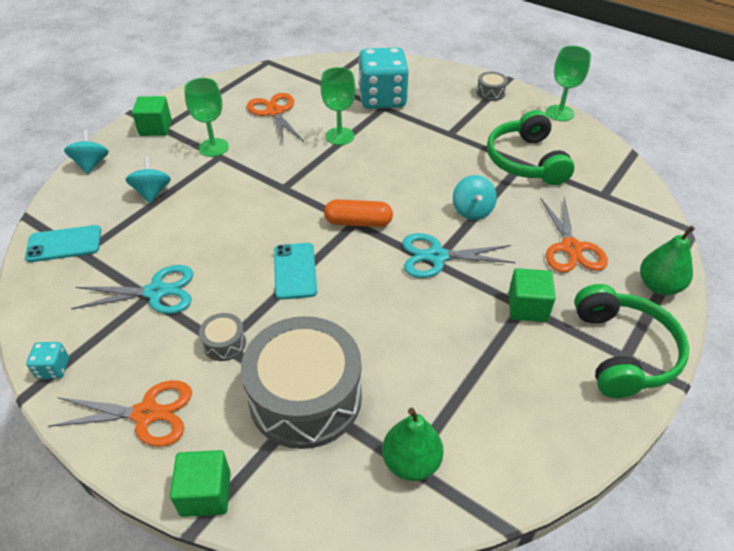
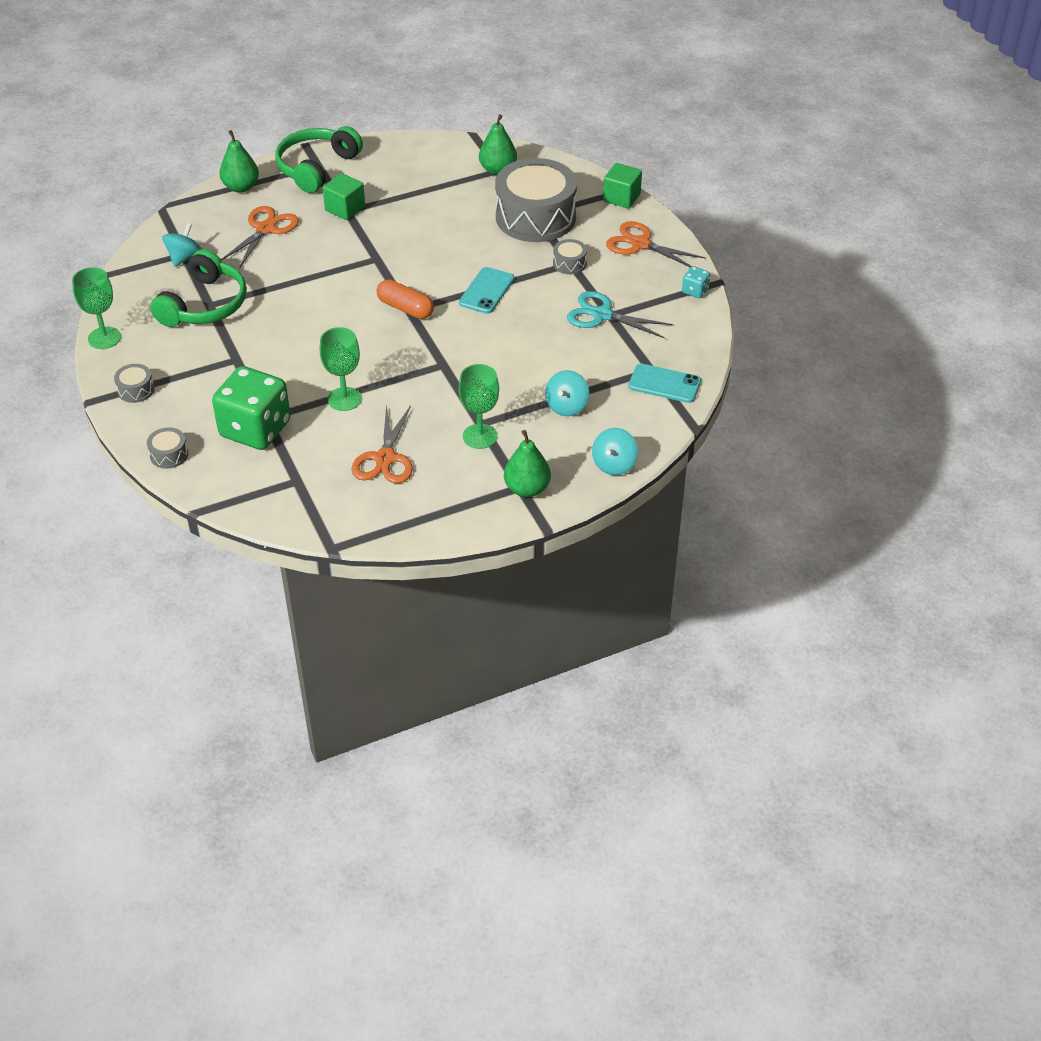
camera: 150 degrees left, 0 degrees up
(155, 128) = (527, 489): green cube -> green pear
(382, 99) = (255, 429): turquoise dice -> green dice
(420, 69) = (169, 455): none -> grey drum
(437, 257) = (370, 260): turquoise scissors -> none
(472, 210) = (304, 282): turquoise spinning top -> turquoise spinning top (184, 257)

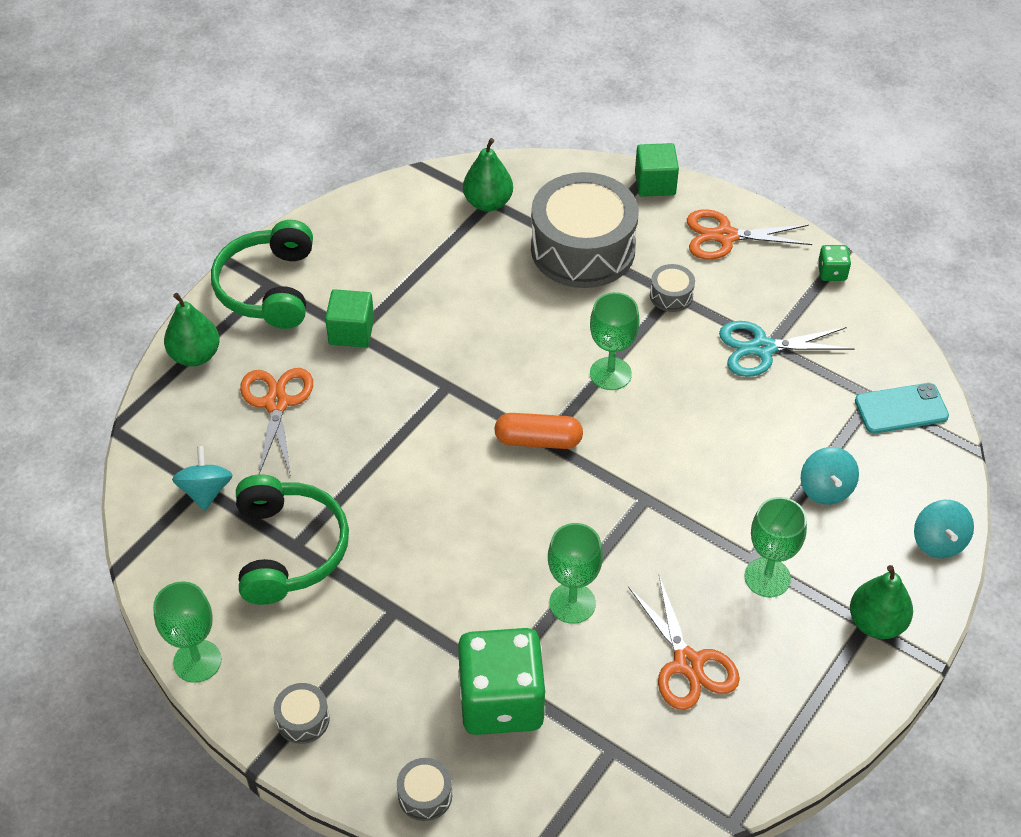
camera: 30 degrees left, 5 degrees up
(486, 291) = (610, 373): turquoise phone -> green goblet
(695, 291) = (832, 272): turquoise dice -> green dice

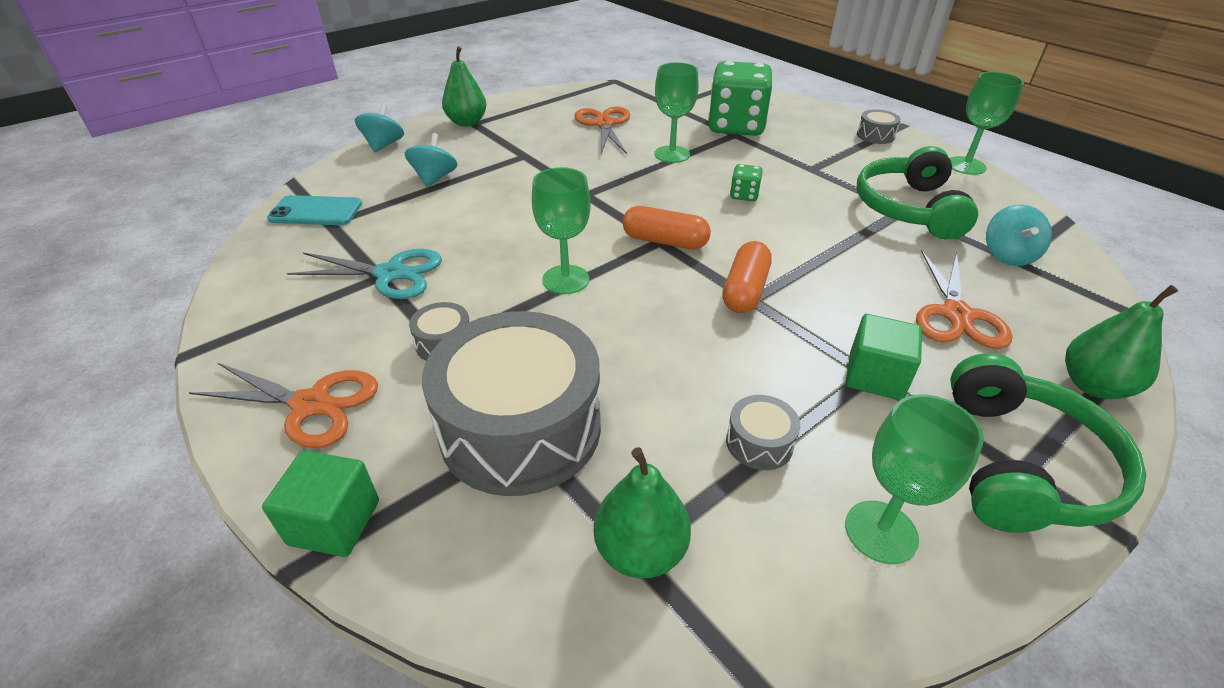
camera: 165 degrees left, 10 degrees down
(425, 795) = (790, 105): grey drum -> grey drum (759, 443)
(454, 394) = (745, 290): none -> orange capsule
(767, 577) = (521, 147): green goblet -> green goblet (881, 532)
(832, 272) = (233, 332): green dice -> green dice (744, 195)

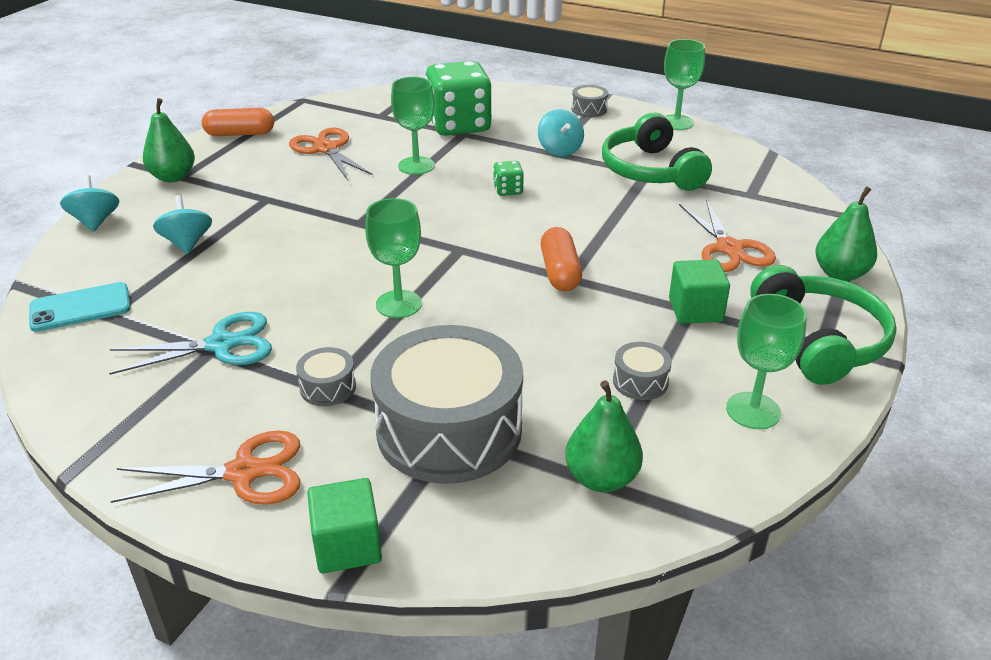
camera: 25 degrees left, 5 degrees down
(665, 241) = (465, 248): orange capsule -> orange capsule (240, 134)
(1008, 255) = (743, 192): turquoise spinning top -> turquoise spinning top (560, 150)

